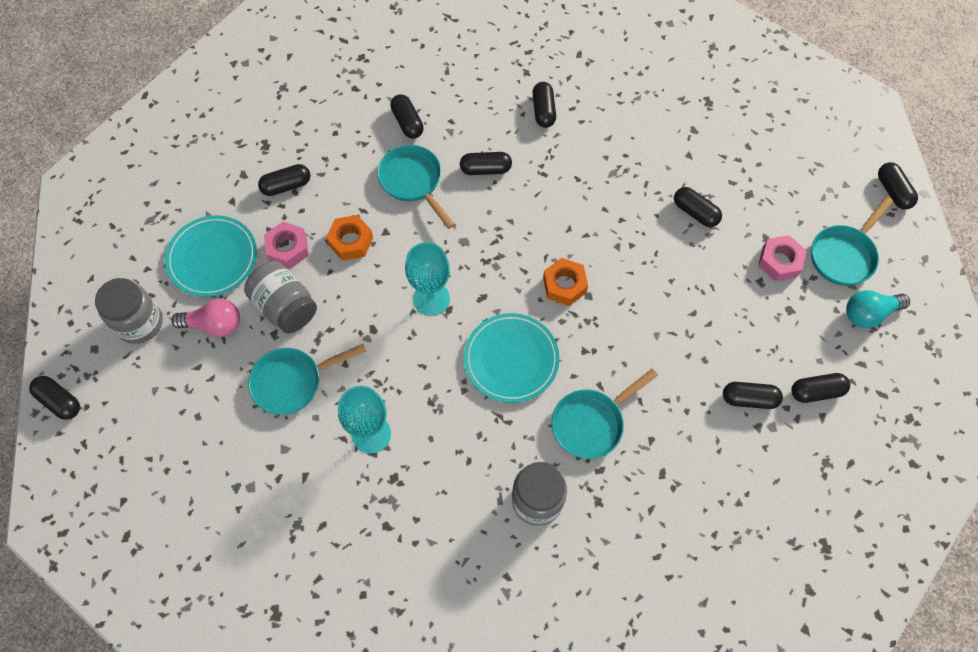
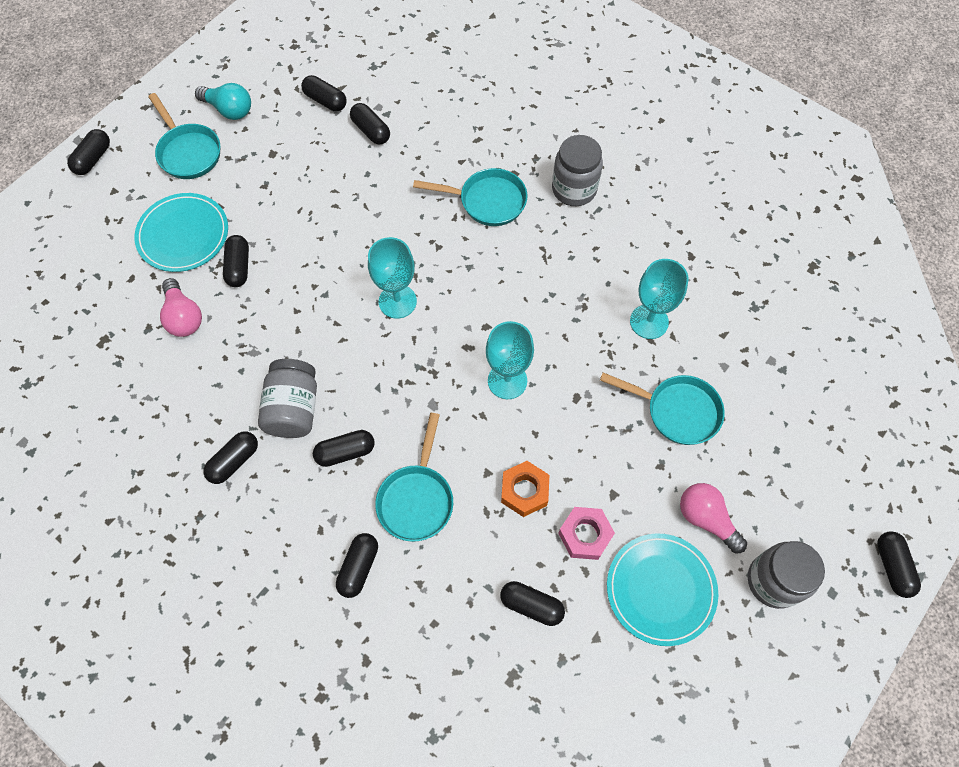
camera: 135 degrees left, 0 degrees up
(285, 307) = (632, 480): grey jar -> grey jar (293, 409)
(485, 169) = (345, 452): black capsule -> black capsule turned 60 degrees counterclockwise
(511, 359) = (495, 285): turquoise plate -> turquoise plate (183, 235)
(564, 285) = (397, 301): orange nut -> turquoise goblet
(683, 154) = (183, 317): none -> pink light bulb
(779, 261) = (234, 185): pink nut -> none
(844, 255) = (188, 152): turquoise pan -> turquoise pan turned 60 degrees clockwise

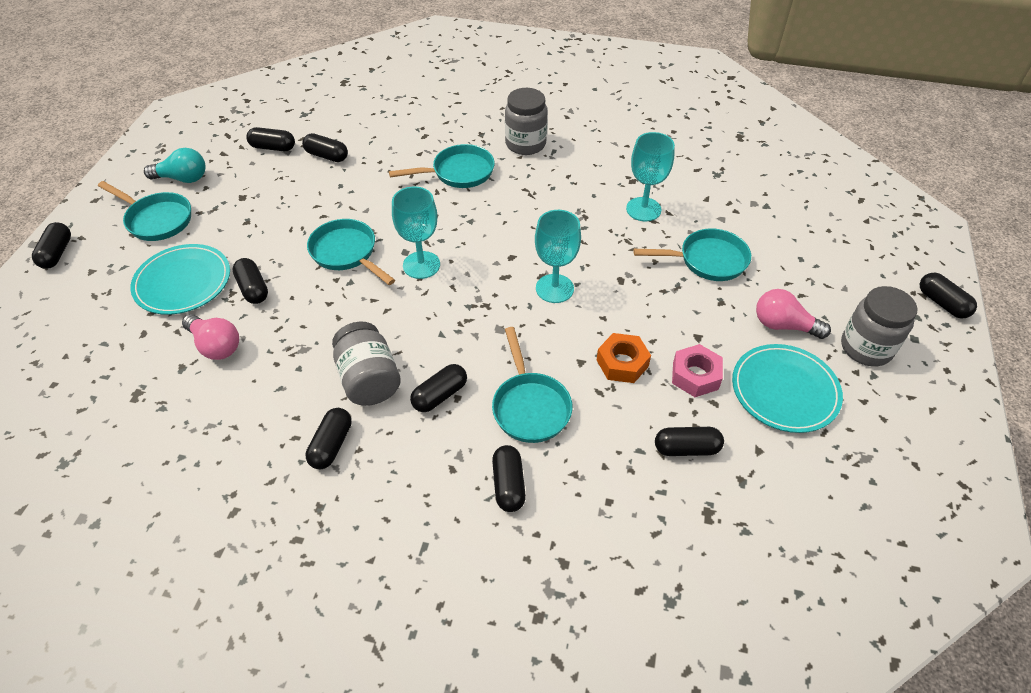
camera: 25 degrees left, 15 degrees down
(337, 259) = (347, 253): none -> turquoise pan

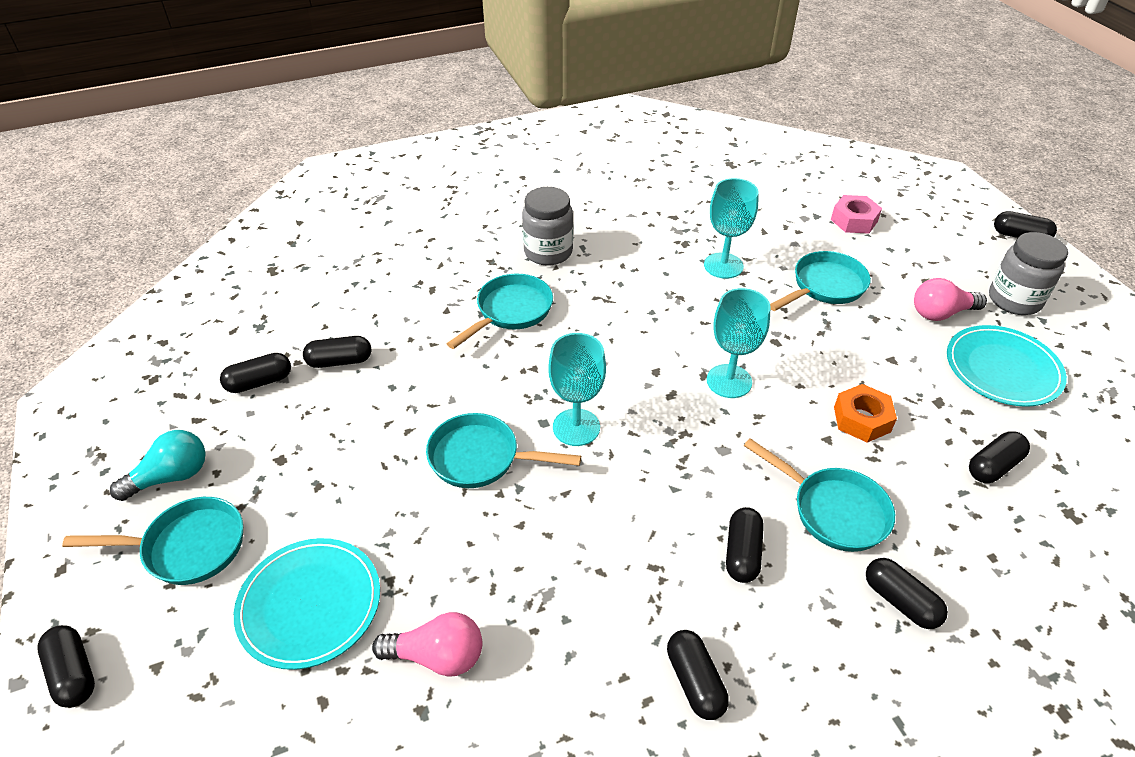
camera: 35 degrees left, 5 degrees down
(253, 288) = (411, 560): black capsule -> none
(369, 379) = (655, 582): grey jar -> none
(695, 375) = (928, 396): pink nut -> pink nut (854, 220)

